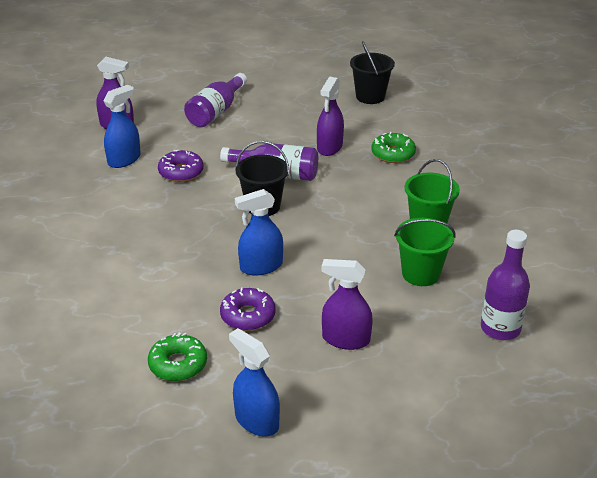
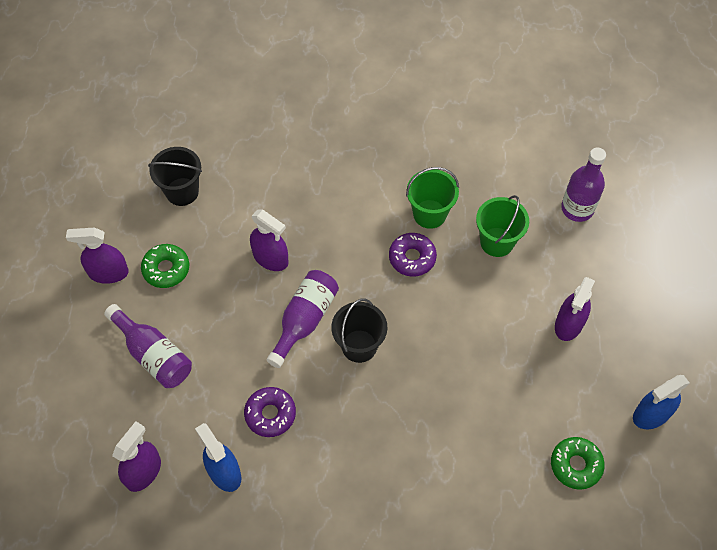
camera: 75 degrees left, 25 degrees up
(248, 315) = (523, 395): purple donut -> purple donut (412, 258)
(261, 266) = (456, 368): blue spray bottle -> none
(279, 81) = (108, 273): none -> purple spray bottle
(393, 154) = (302, 205): green donut -> green donut (166, 269)

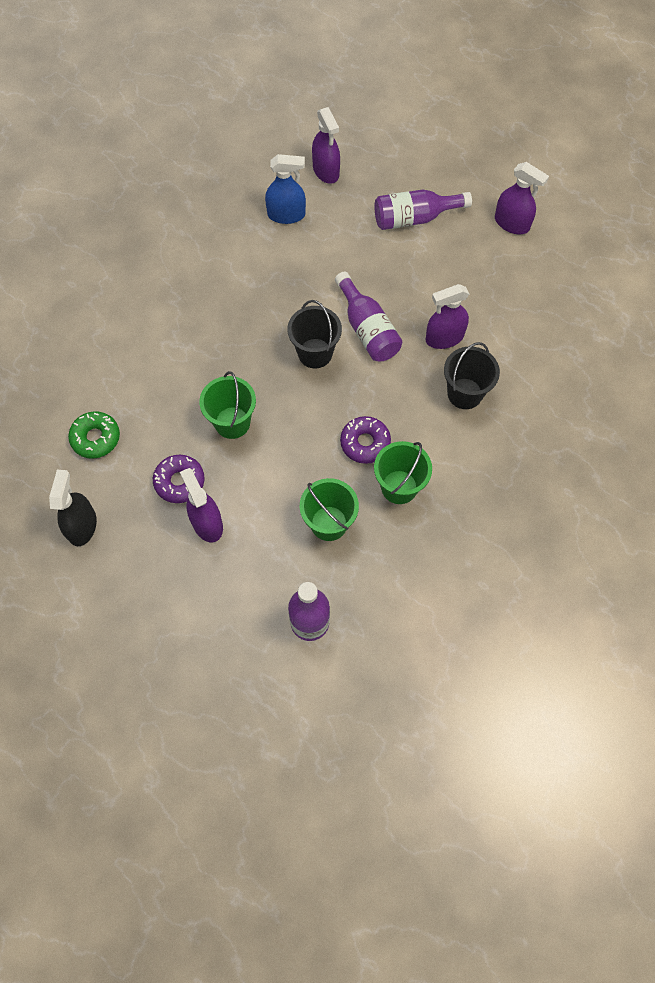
camera: 125 degrees right, 5 degrees up
(108, 273) = (512, 223): purple spray bottle -> purple spray bottle turned 90 degrees clockwise
(166, 269) = (487, 262): green donut -> none
(182, 191) = (560, 310): black bucket -> black bucket (464, 393)
(270, 414) = (307, 264): purple donut -> purple donut (179, 481)
(473, 366) = (232, 422): none -> green bucket
(651, 414) = (82, 526): blue spray bottle -> black spray bottle

